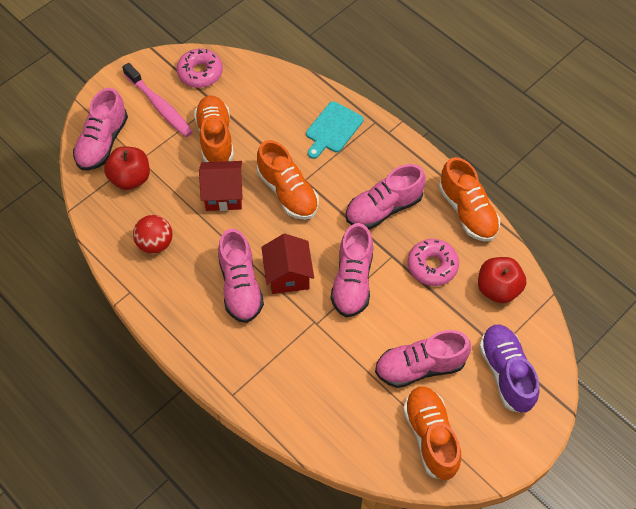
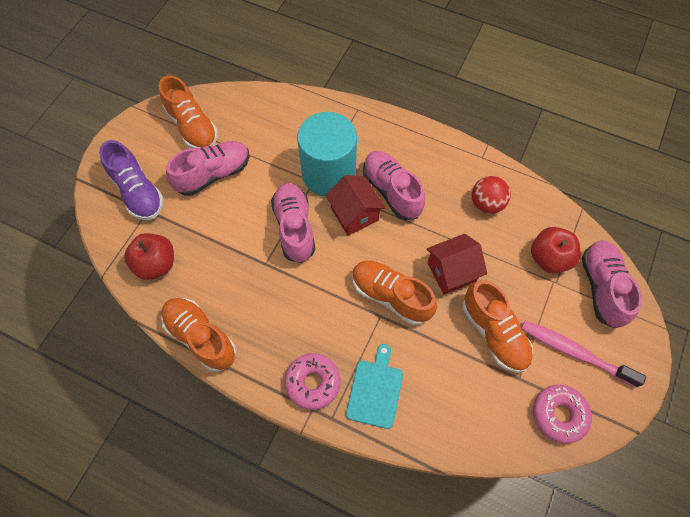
camera: 160 degrees right, 5 degrees up
(297, 326) = (328, 174): none -> turquoise cylinder
(383, 208) = (288, 311): pink shoe -> none
(432, 266) = (224, 266): pink donut -> pink donut (313, 383)

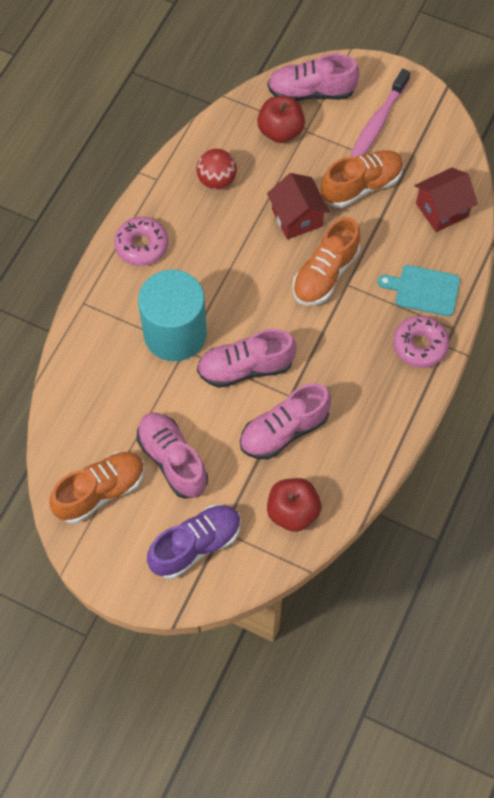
camera: 90 degrees left, 0 degrees up
(201, 337) = (377, 455): orange shoe -> none
(354, 214) = (228, 307): red house -> red house (442, 210)
(392, 191) = (199, 269): pink shoe -> pink shoe (284, 430)
(558, 415) = (436, 142): pink donut -> pink donut (141, 245)

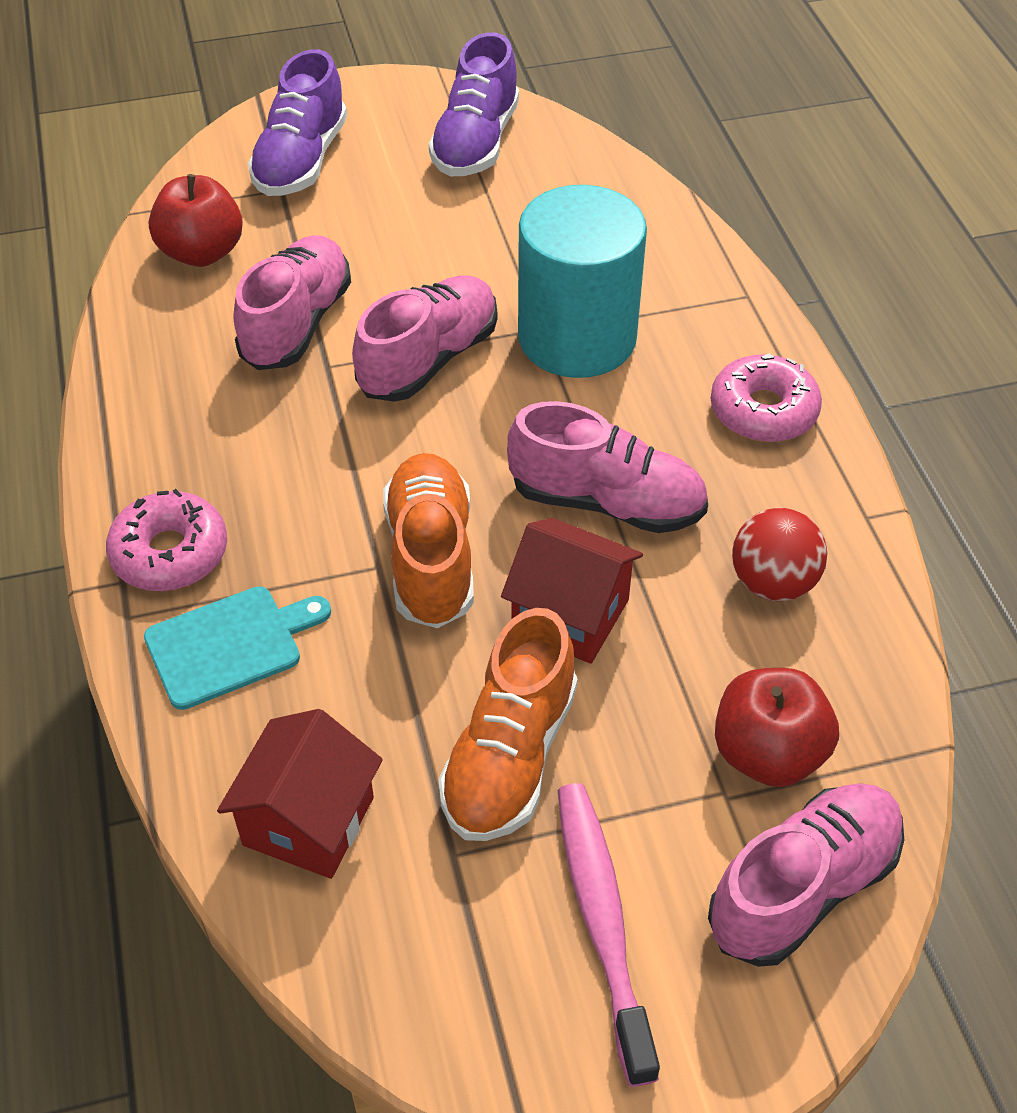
camera: 140 degrees right, 15 degrees down
(100, 491) = (476, 143): orange shoe -> purple shoe
(172, 460) = (420, 214): pink shoe -> pink shoe (607, 502)

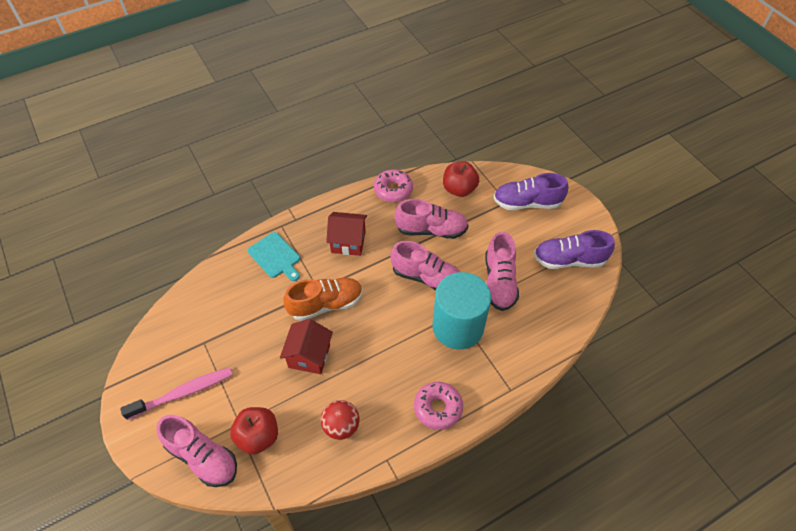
camera: 75 degrees right, 5 degrees up
(170, 553) = (310, 228): pink donut -> pink donut (393, 190)
(308, 821) = (211, 298): red house -> red house (348, 242)
(510, 756) = (244, 350): orange shoe -> none
(607, 502) = (368, 357): pink shoe -> pink shoe (499, 282)

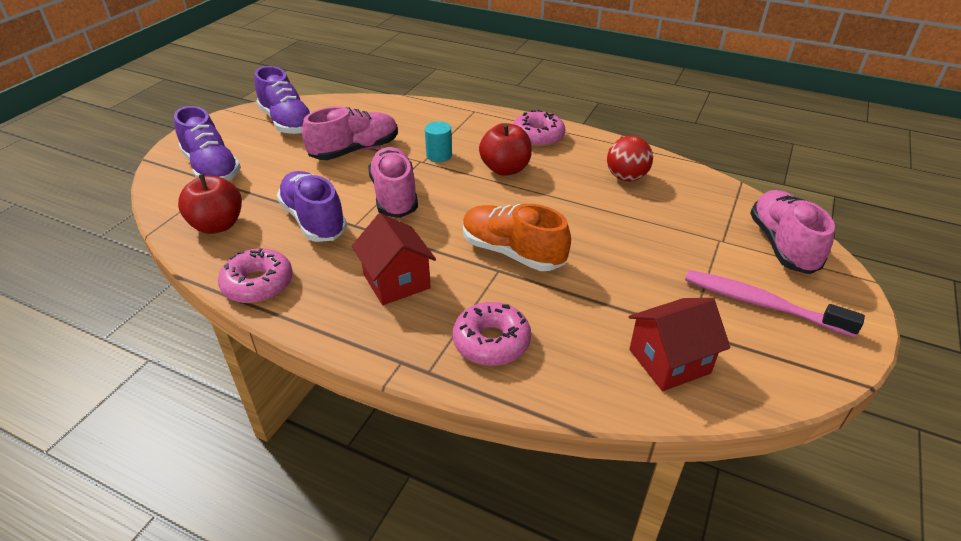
camera: 125 degrees left, 15 degrees down
(258, 436) = (710, 220): red apple -> red apple (505, 169)
(275, 256) = (491, 342): turquoise cutting board -> pink donut
(309, 356) = (589, 231): red house -> red house (669, 361)
(431, 230) = (314, 220): pink shoe -> purple shoe
(458, 327) = (439, 155): turquoise cylinder -> turquoise cylinder, size x0.41

